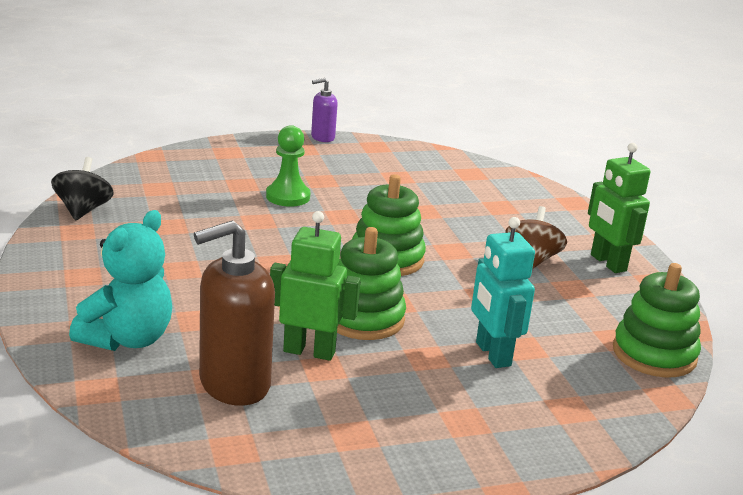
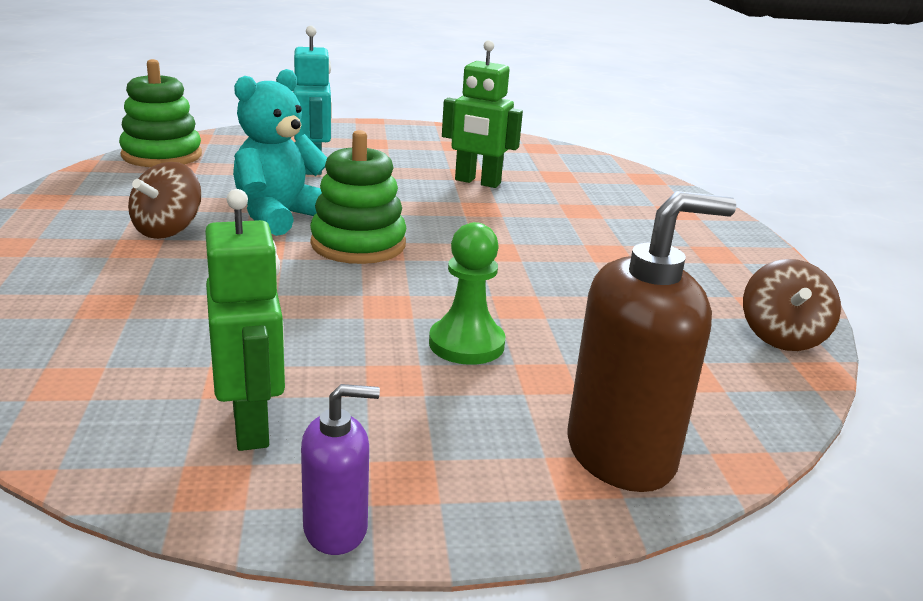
camera: 170 degrees left, 0 degrees up
(83, 210) = (781, 337): black spinning top -> brown spinning top
(127, 339) = (639, 201): turquoise teddy bear -> turquoise teddy bear (280, 216)
(234, 384) = (542, 171): brown soap dispenser -> brown soap dispenser (621, 454)
(363, 318) = (418, 197): green stacking toy -> none
(607, 263) = (70, 220): green robot -> green robot (251, 425)

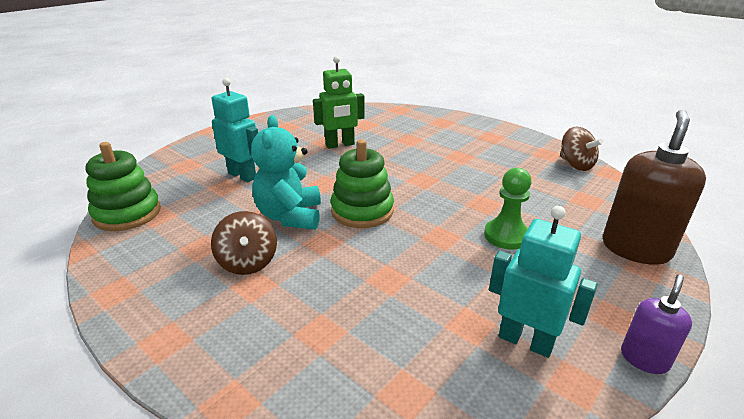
camera: 40 degrees left, 5 degrees up
(251, 425) = (525, 341): green robot -> turquoise robot

